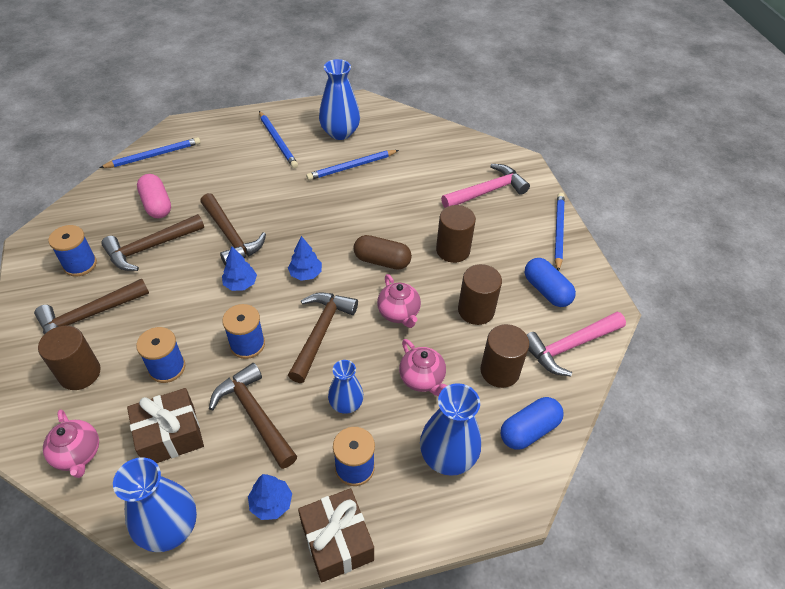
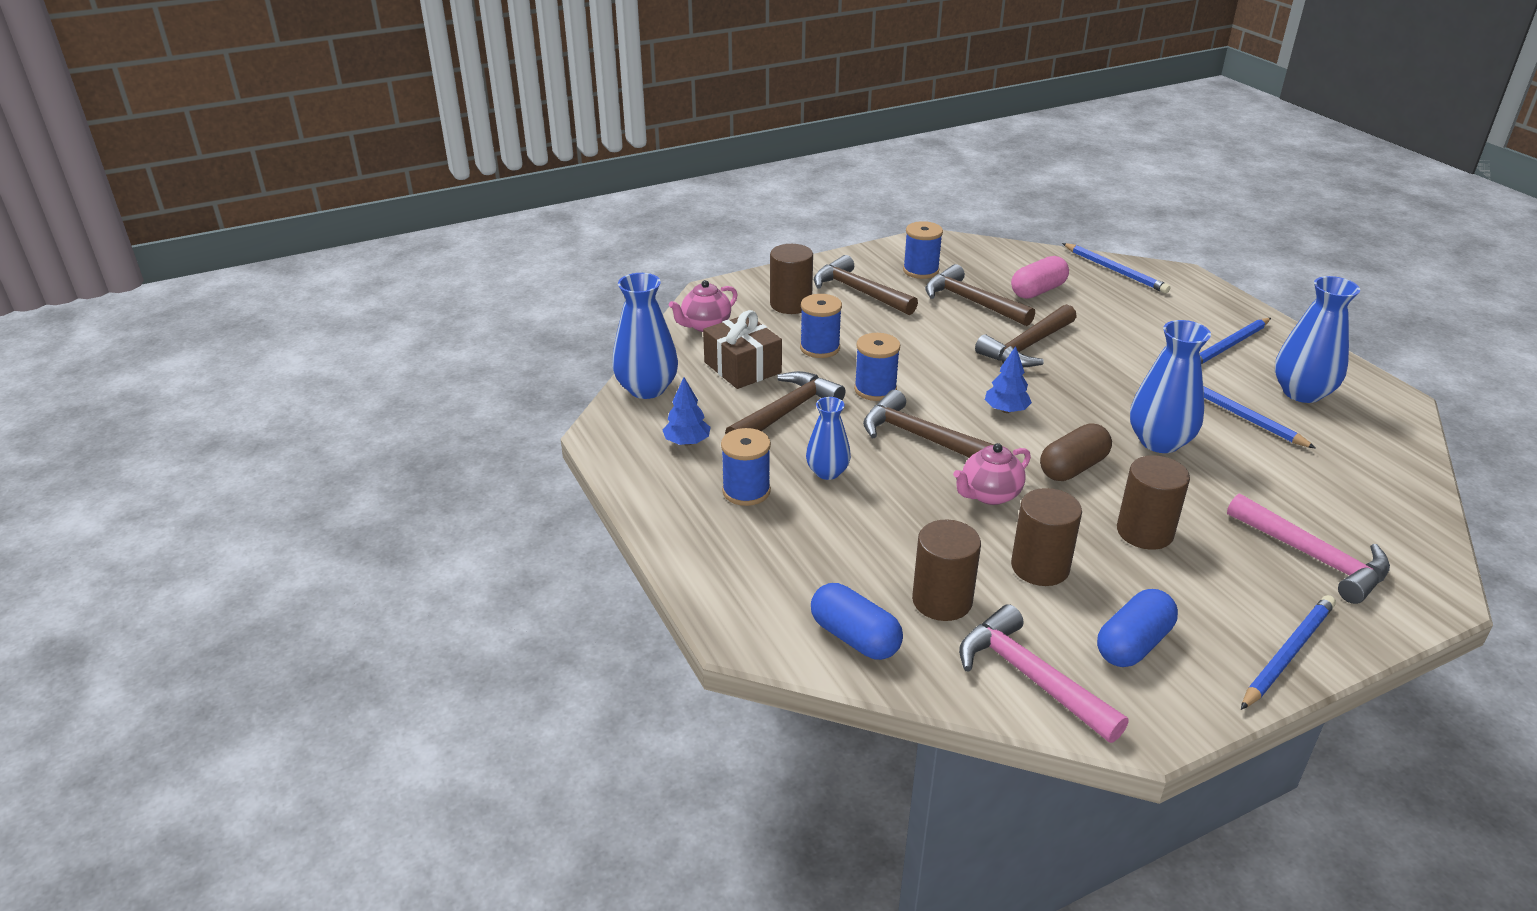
camera: 80 degrees right, 15 degrees down
(240, 284) = (958, 368): blue tree -> none
(321, 333) = (920, 437): brown hammer -> brown hammer turned 150 degrees counterclockwise
(337, 541) = (655, 492): brown gift -> none
(382, 261) = (1073, 468): brown capsule -> brown capsule turned 45 degrees clockwise
(422, 379) = (892, 528): pink teapot -> none
(447, 456) = (786, 563): blue vase -> blue vase (1159, 442)
(558, 232) = (1287, 654): blue pencil -> blue pencil turned 45 degrees counterclockwise

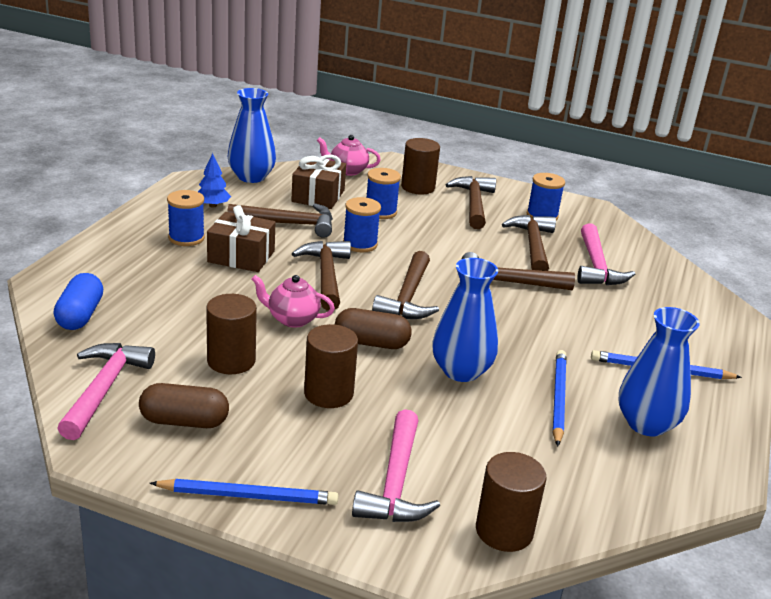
camera: 45 degrees right, 5 degrees down
(827, 472) = (241, 256): blue vase -> brown gift
(942, 601) = (151, 334): brown cylinder -> brown cylinder (504, 531)
(1006, 410) = (407, 297): blue tree -> brown hammer
(1038, 291) = (596, 266): pink capsule -> pink hammer
(1115, 271) = (690, 289): blue pencil -> none
(1133, 644) = (184, 421): blue capsule -> brown capsule

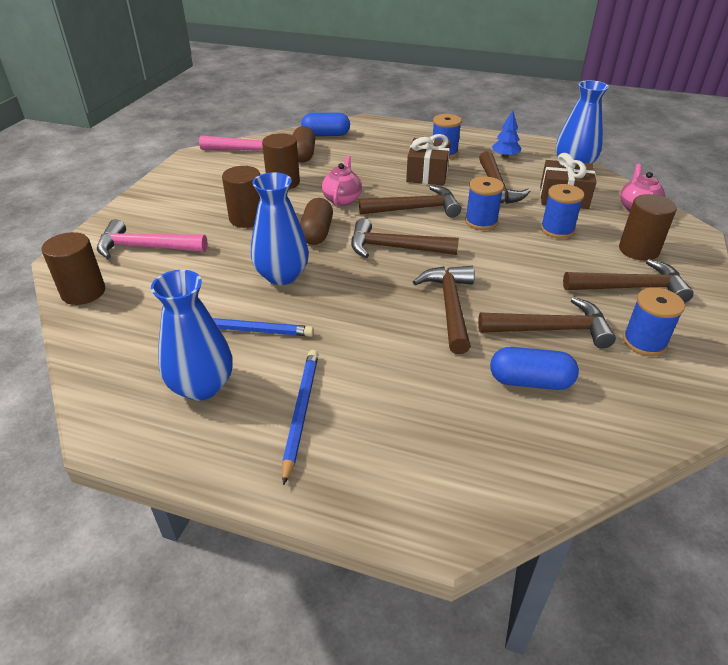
camera: 90 degrees right, 10 degrees up
(184, 421) = (217, 175): brown capsule -> brown capsule (303, 155)
(248, 496) = (145, 199): blue pencil -> none
(596, 266) = (530, 381): pink hammer -> blue capsule

